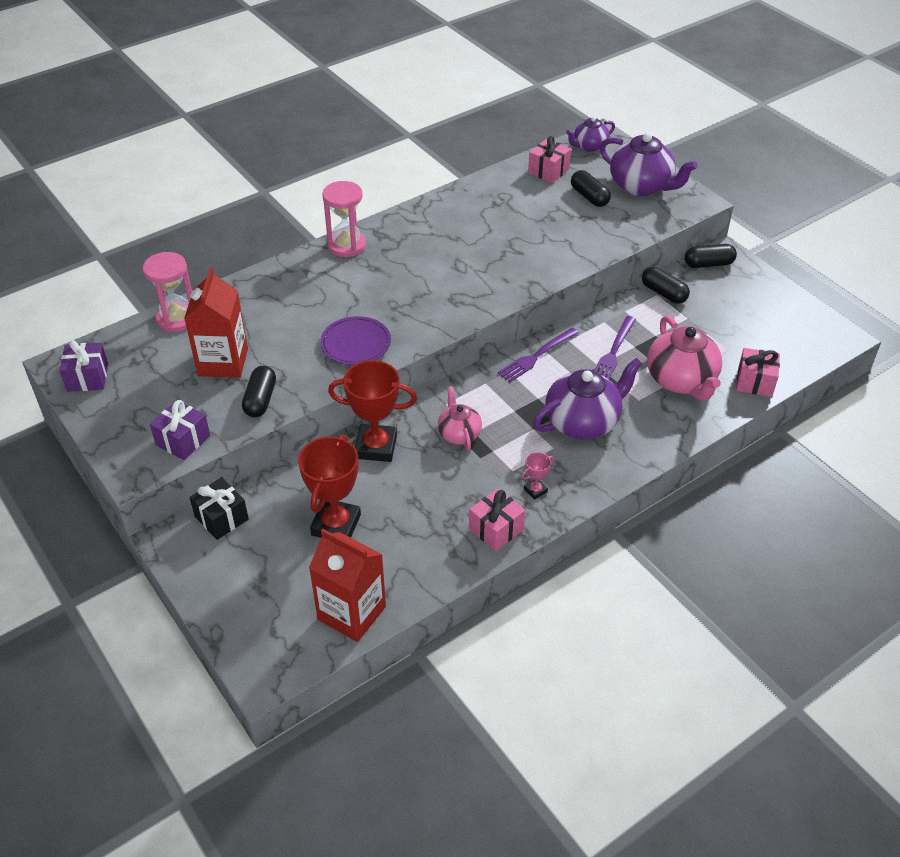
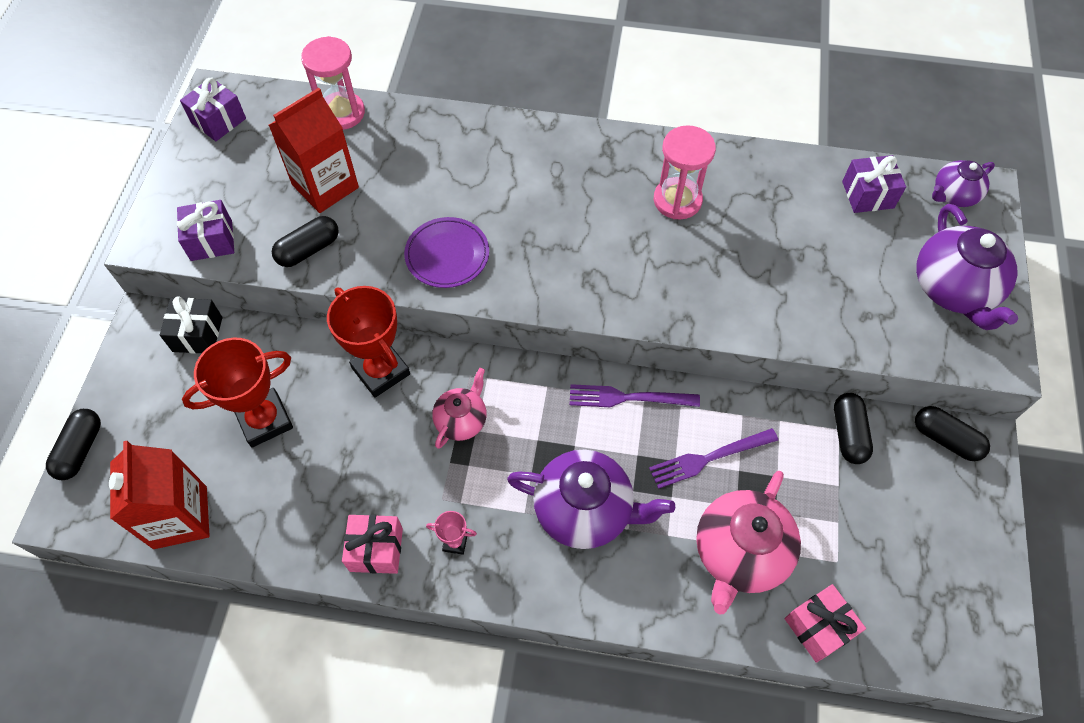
camera: 45 degrees right, 15 degrees up
(346, 245) = (563, 139): pink hourglass -> pink hourglass (677, 200)
(548, 171) = (867, 194): pink gift -> purple gift
(589, 146) = (953, 195): purple teapot -> purple teapot turned 45 degrees counterclockwise
(589, 197) = (874, 259): black capsule -> black capsule (80, 449)

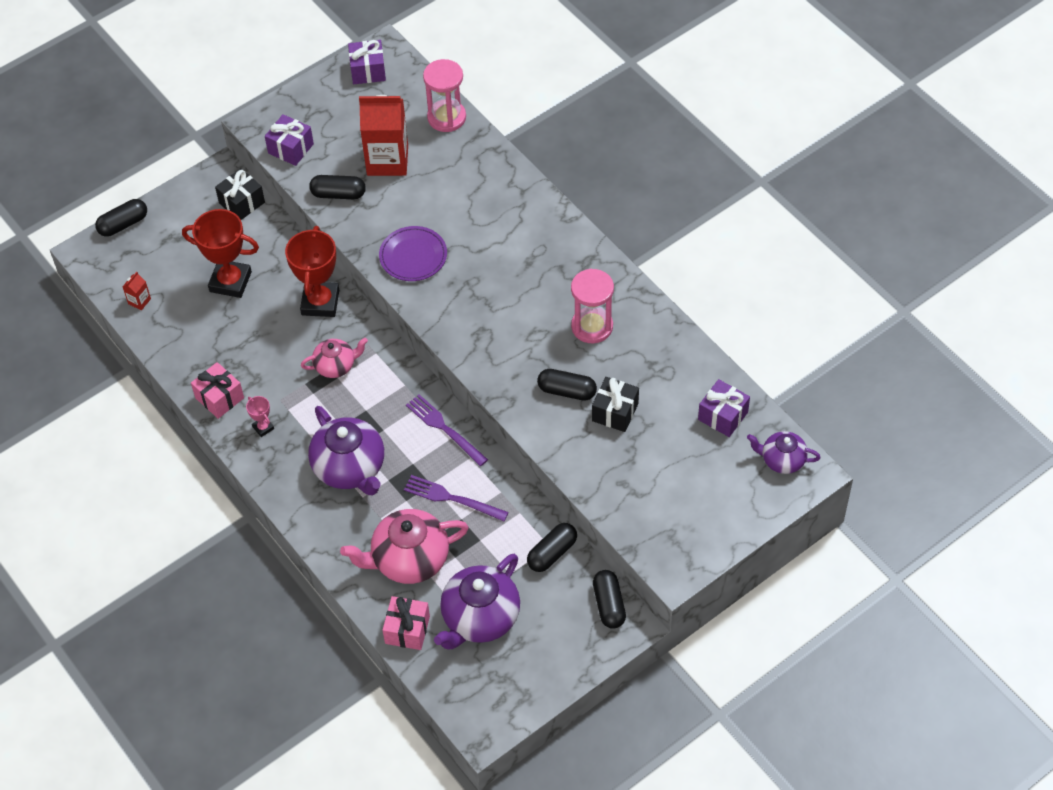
camera: 45 degrees right, 5 degrees down
(180, 517) = (139, 301): red carton -> red carton, size x0.41
(724, 272) = (567, 391): none -> black capsule
(784, 258) = (615, 412): none -> black gift
(953, 289) = (700, 512): purple teapot -> purple teapot (479, 618)

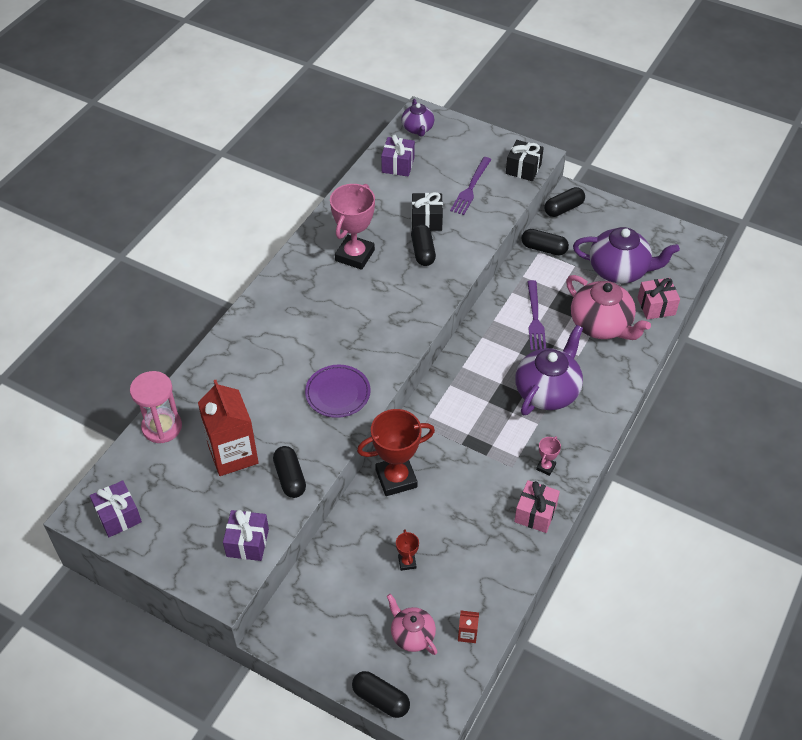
camera: 115 degrees left, 5 degrees down
(230, 282) = (407, 562): red trophy -> red trophy, size x0.45
(242, 203) = (307, 596): black gift -> black gift (523, 169)
(336, 366) = (456, 440): pink teapot -> pink teapot (412, 635)
(444, 428) = (476, 344): purple fork -> purple fork (471, 188)
(592, 326) = (355, 255): pink hourglass -> pink trophy

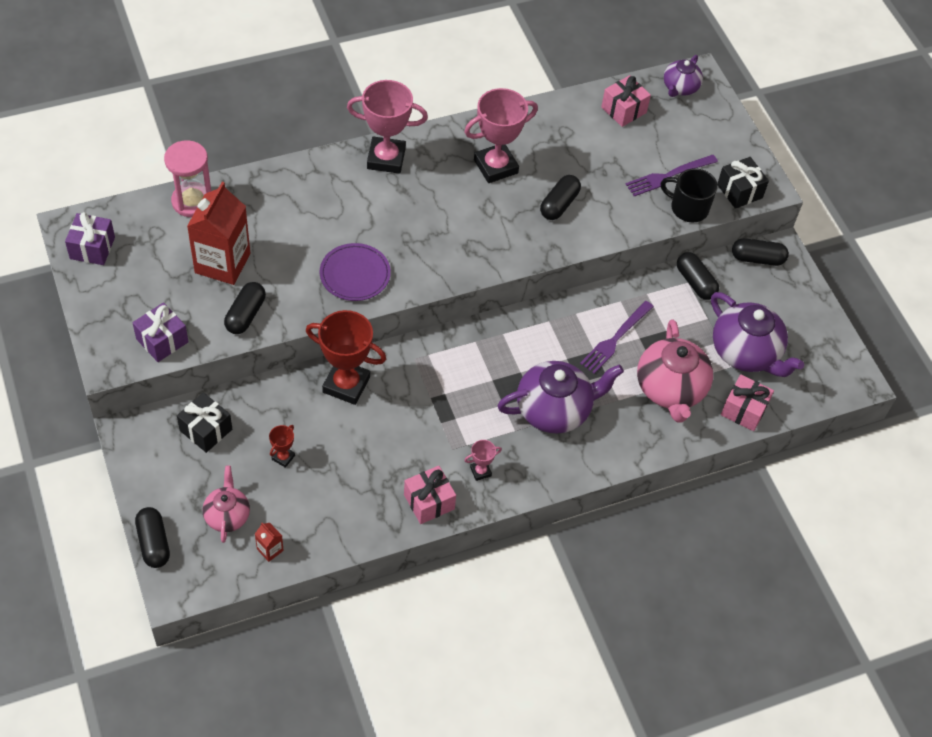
camera: 35 degrees right, 5 degrees up
(273, 300) = (386, 158): none -> pink trophy
(398, 165) = (623, 110): purple gift -> pink gift
(426, 220) = (594, 178): black gift -> black gift (206, 430)
(504, 199) = (688, 208): none -> black mug

